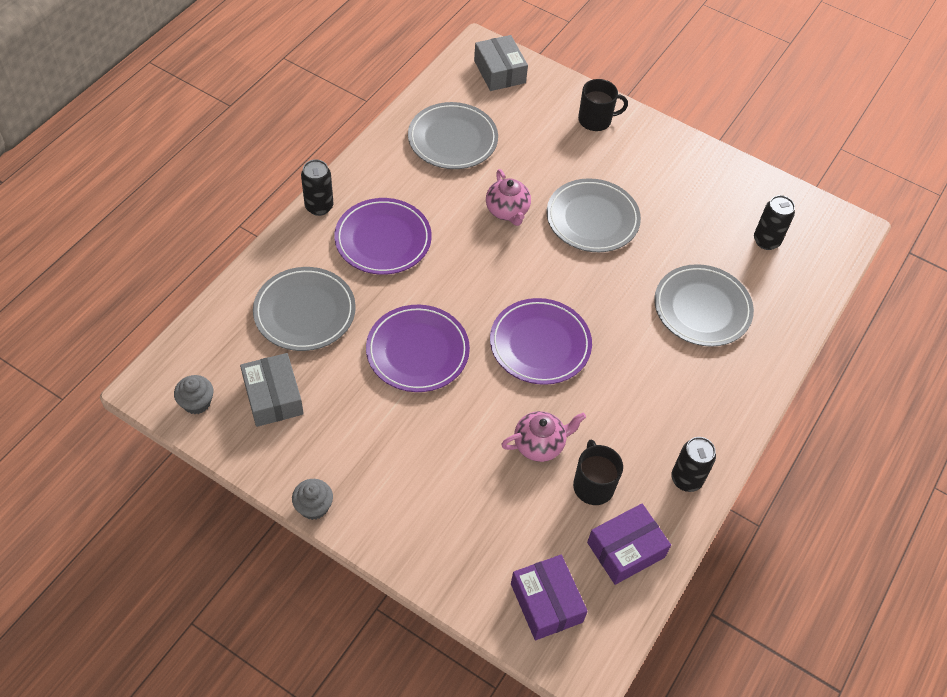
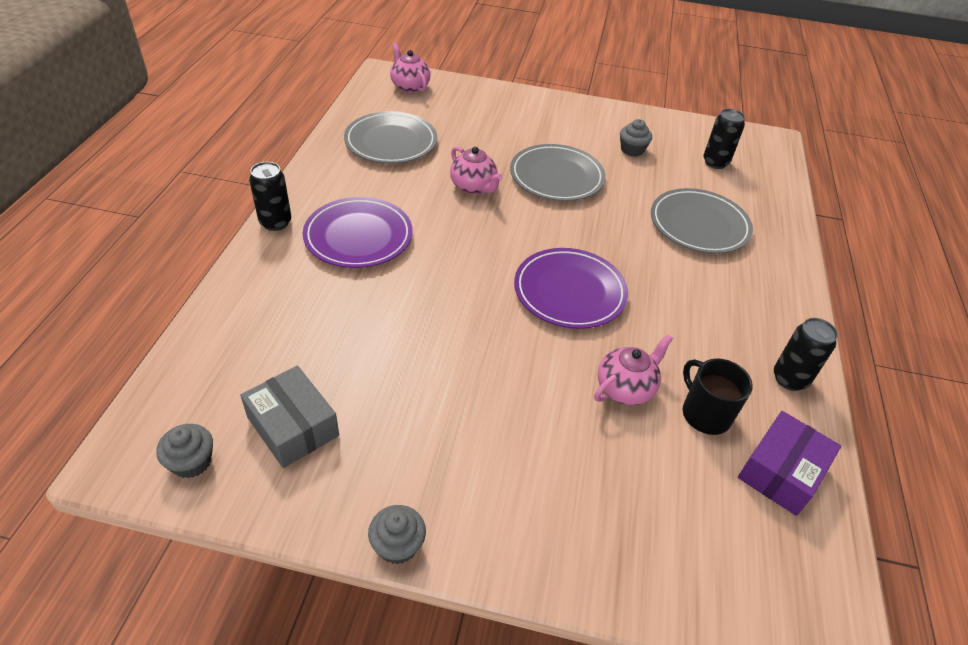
camera: 20 degrees left, 10 degrees down
(305, 312) = (298, 324): grey plate -> none
(417, 351) = (445, 331): purple plate -> none
(499, 72) = (410, 86): grey box -> pink teapot
(546, 603) = (738, 566): purple box -> none
(596, 120) = (515, 105): black mug -> none
(687, 204) = (632, 150): none -> grey cupcake

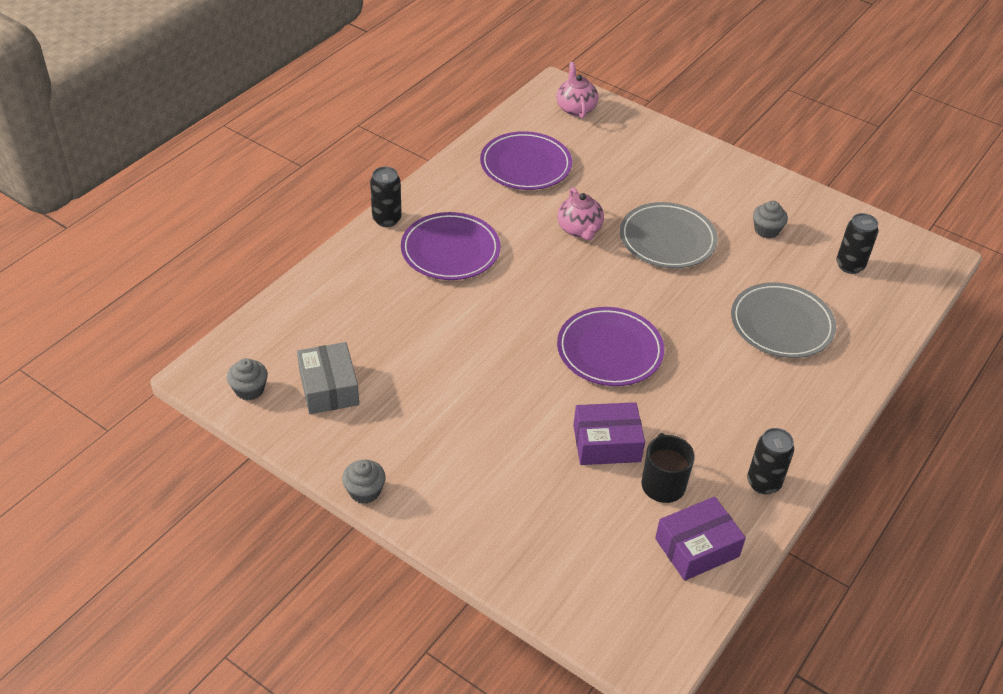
camera: 25 degrees right, 0 degrees up
(391, 142) = (525, 165): grey plate -> purple plate
(625, 388) = (606, 443): pink teapot -> purple box

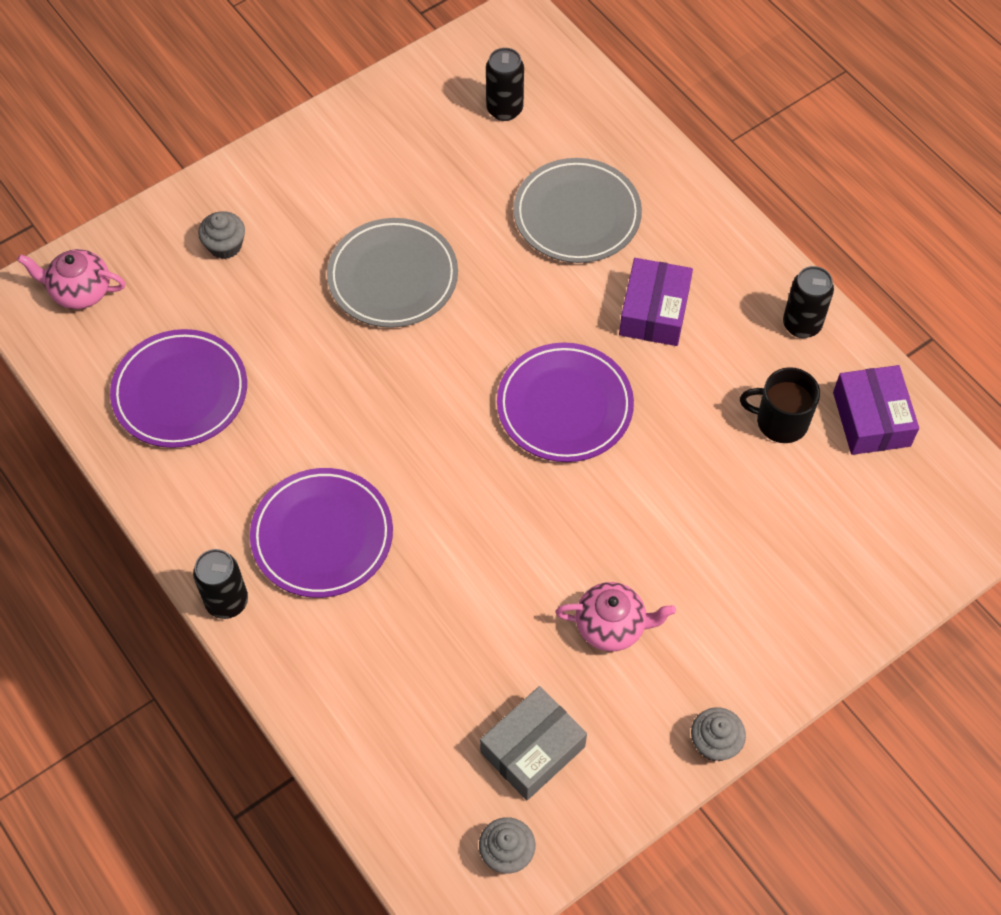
camera: 70 degrees left, 15 degrees up
(329, 388) = (532, 749): grey box -> grey box turned 45 degrees counterclockwise
(579, 229) = (338, 369): pink teapot -> pink teapot (611, 626)
(606, 443) = (708, 457): purple box -> purple box (654, 312)
(766, 230) = (414, 166): grey cupcake -> grey cupcake (225, 245)

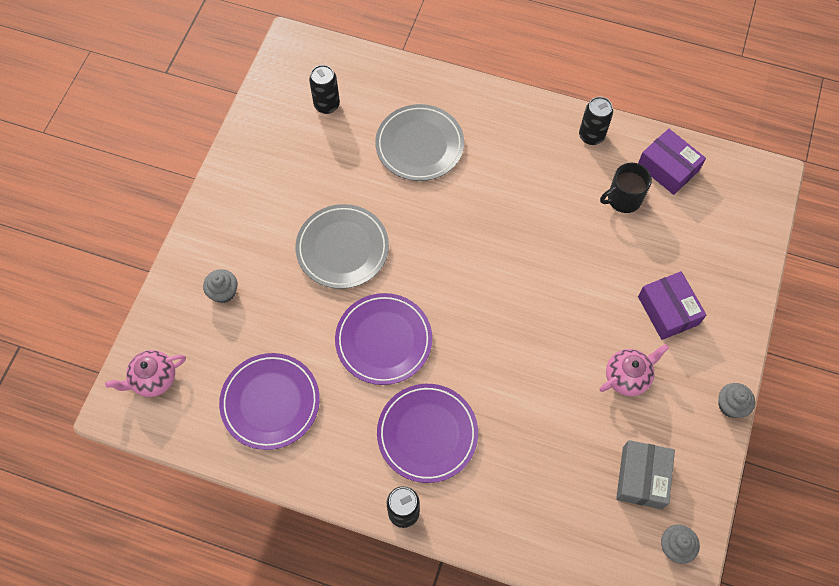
camera: 35 degrees left, 5 degrees up
(564, 406) = (502, 264): purple plate -> purple plate (383, 340)
(654, 312) = (507, 177): purple box -> purple box (668, 310)

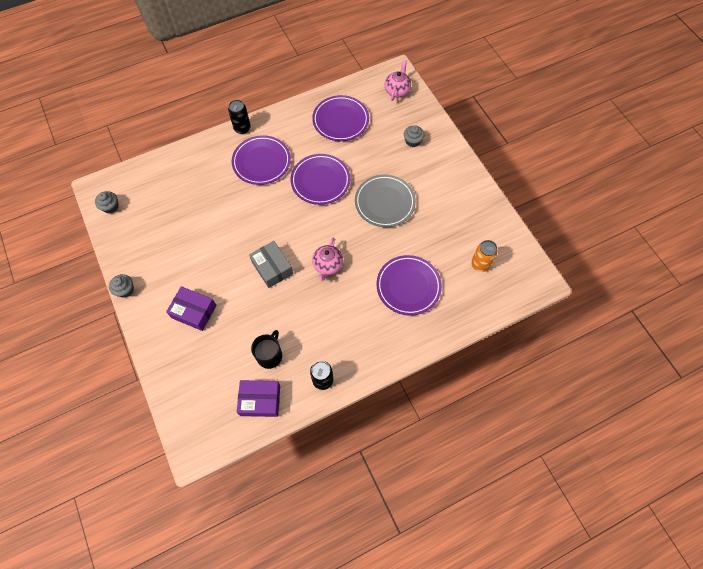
camera: 135 degrees right, 0 degrees up
(327, 105) = (480, 264): black can -> orange can
(419, 145) = (408, 286): grey plate -> purple plate
(627, 377) = (189, 260): pink teapot -> pink teapot (327, 265)
(642, 477) = (147, 222): grey box -> grey box (272, 268)

